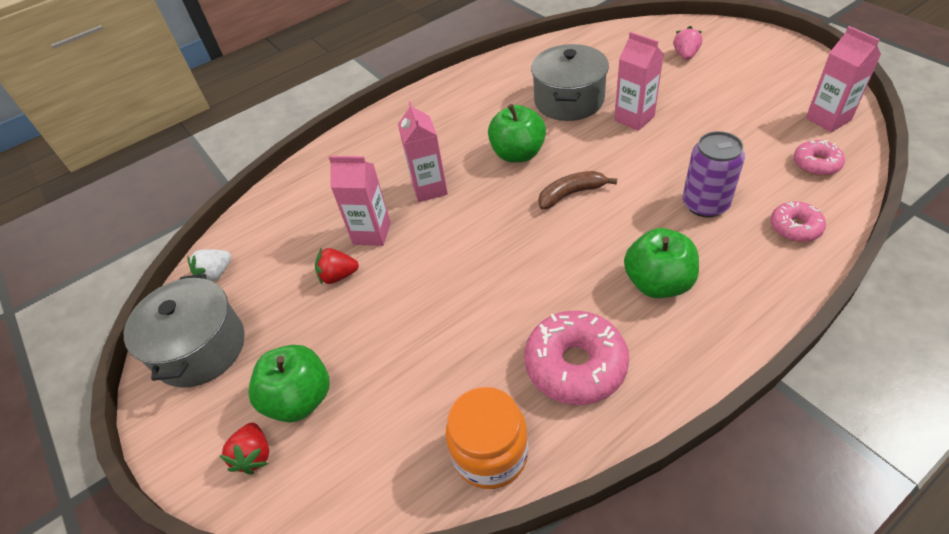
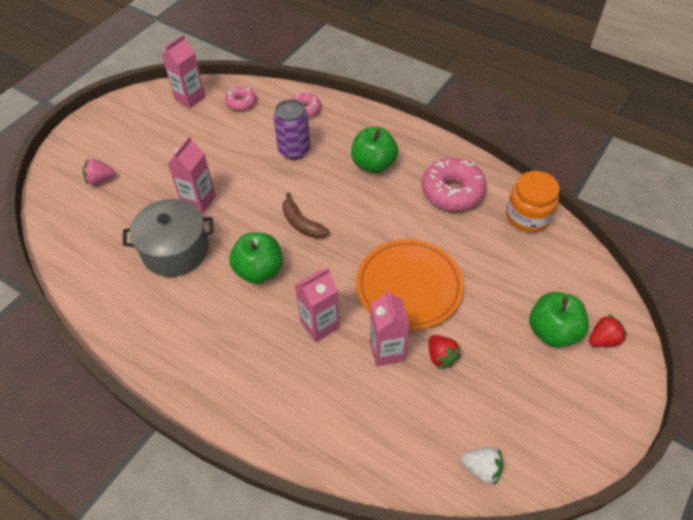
camera: 115 degrees left, 5 degrees up
(200, 348) = (554, 431): grey pot -> none
(438, 271) = (409, 286): none -> orange plate

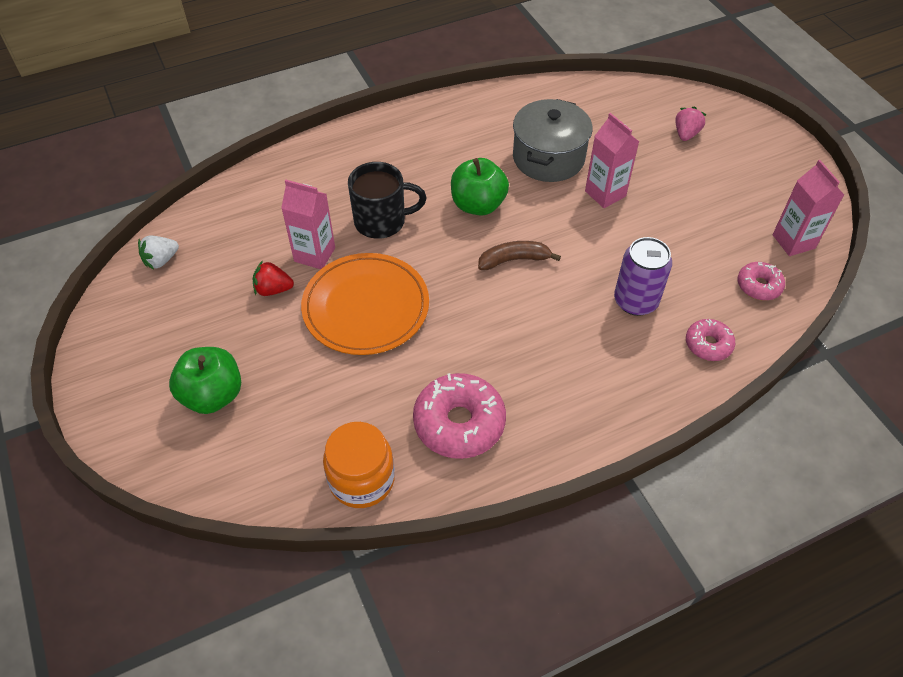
camera: 120 degrees right, 0 degrees up
(320, 325) = (382, 221): pink carton -> black mug
(373, 164) = (560, 367): green apple -> none
(603, 339) = (164, 434): red strawberry -> none

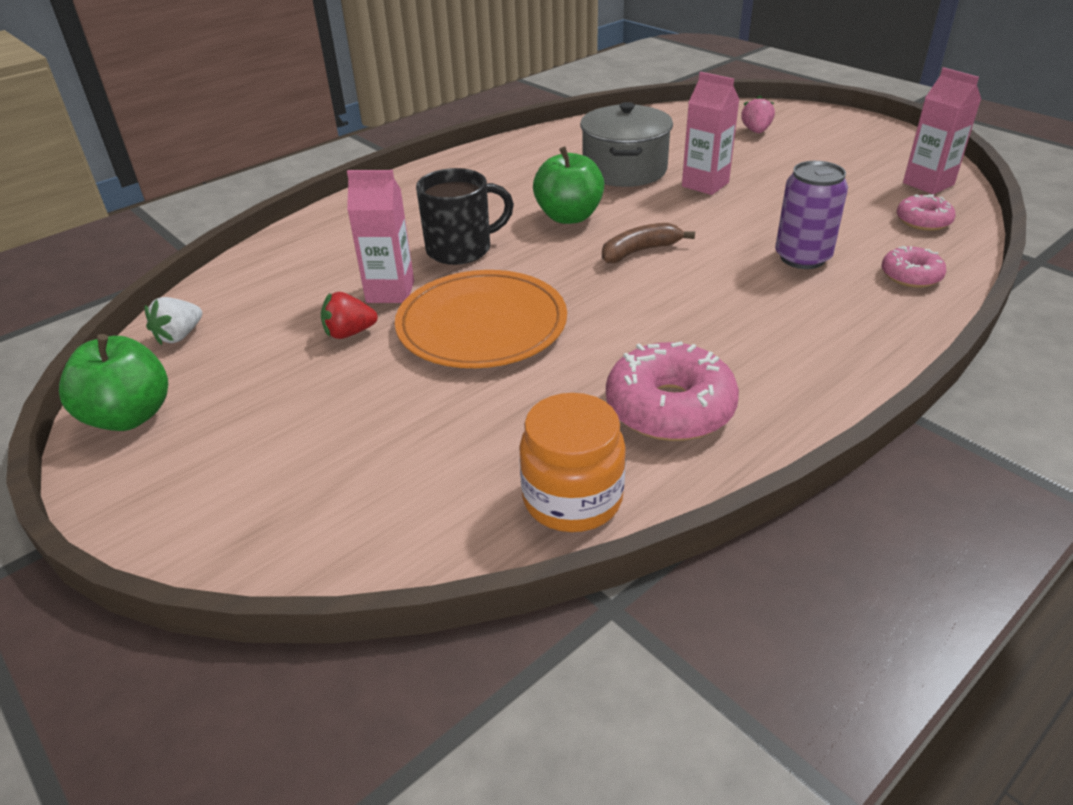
camera: 15 degrees left, 15 degrees down
(213, 395) = (307, 456): green apple -> green apple (129, 416)

